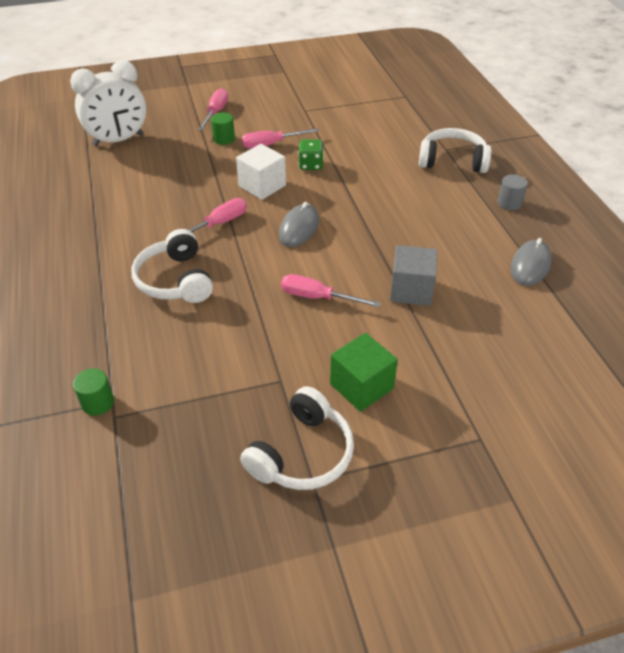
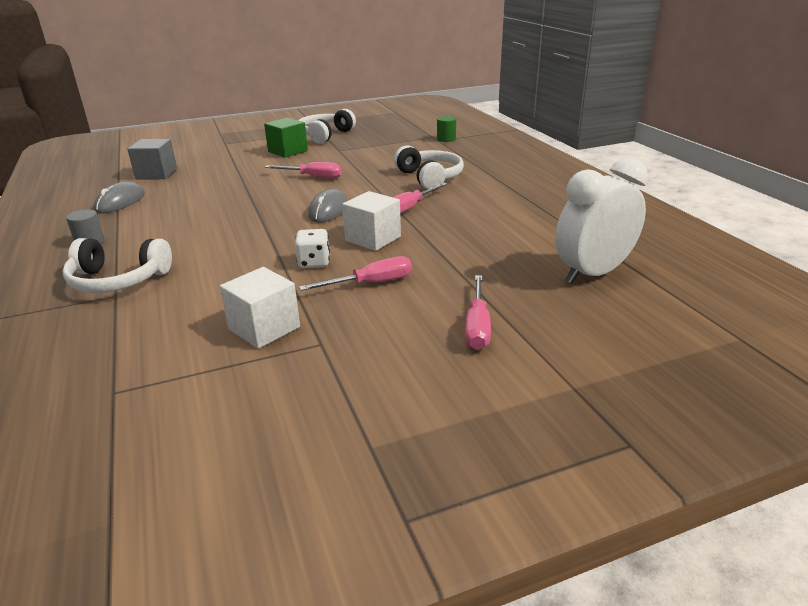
camera: 175 degrees right, 15 degrees down
(224, 139) = (442, 286): green cylinder -> none
(311, 165) = (314, 262): green dice -> white dice
(338, 120) = (264, 328): none -> white cube
(411, 290) = (236, 184): grey cube -> grey cube (156, 174)

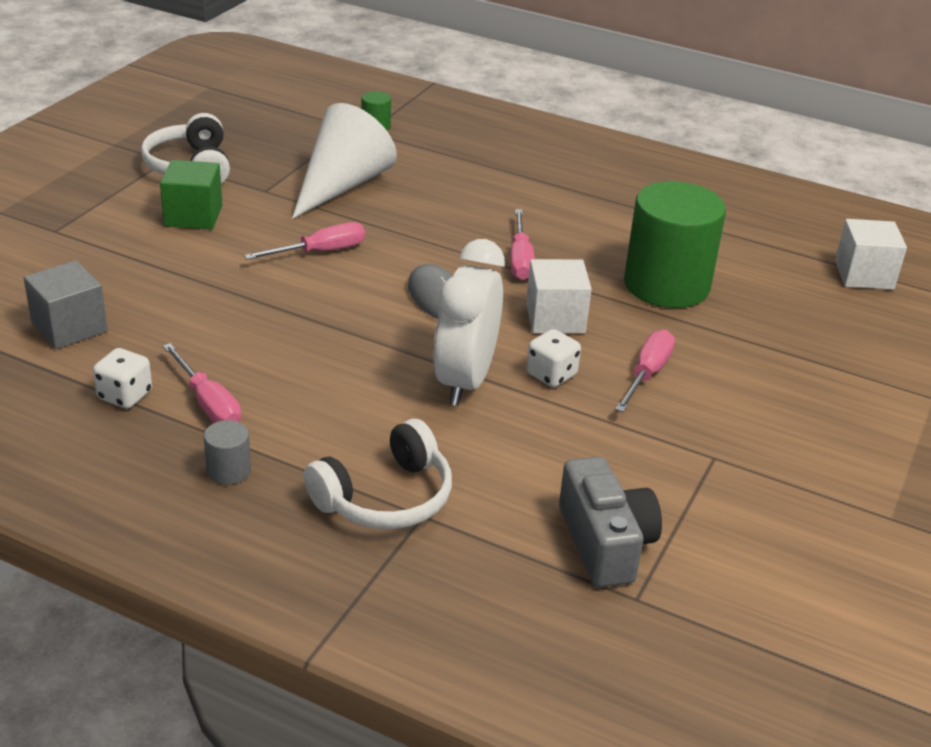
camera: 45 degrees left, 5 degrees up
(120, 202) = (125, 395): grey mouse -> white dice
(162, 354) = (605, 543): none -> grey camera
(264, 328) = (642, 468): white cube -> white cube (864, 275)
(379, 156) = (341, 185): none -> white cone
(430, 177) = (465, 203): white headphones -> none
(477, 326) = (800, 377): pink screwdriver -> pink screwdriver (208, 403)
(478, 246) = (666, 285): none -> green cylinder
(592, 273) = (800, 278): white clock -> white clock (465, 381)

